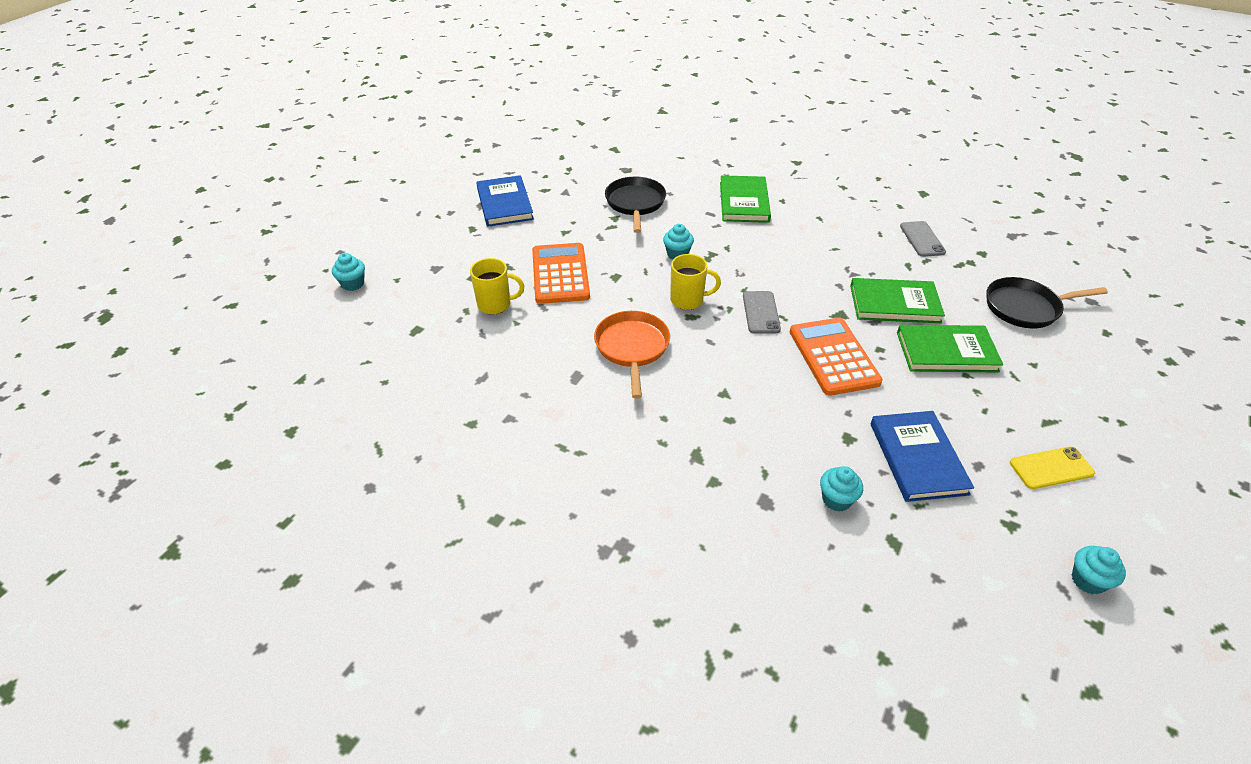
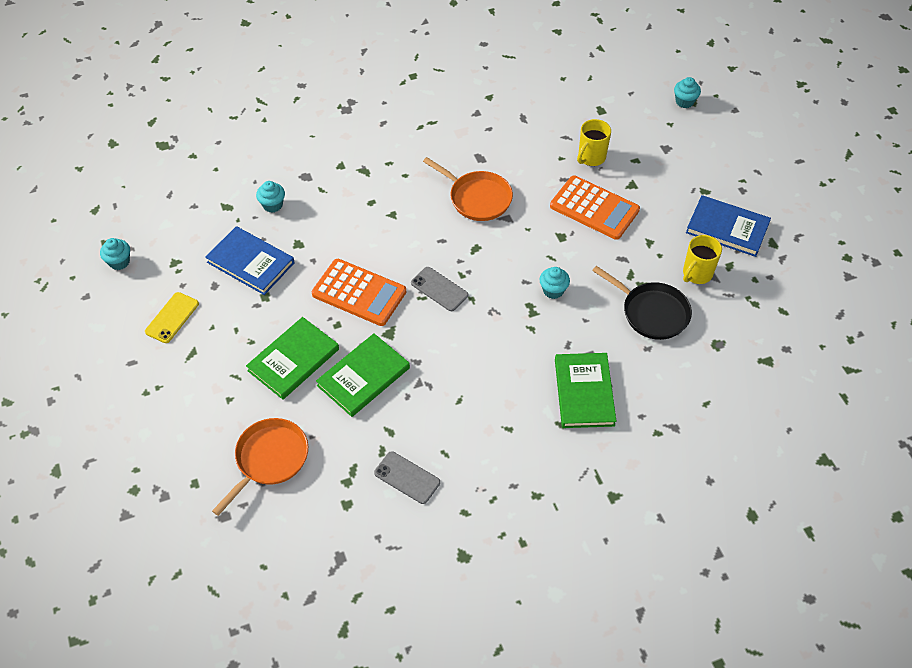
camera: 130 degrees right, 10 degrees up
(688, 300) = (493, 258): yellow mug -> yellow mug (696, 274)
(744, 202) = (584, 392): green book -> green book turned 45 degrees clockwise
(1025, 307) = (269, 459): black pan -> orange pan

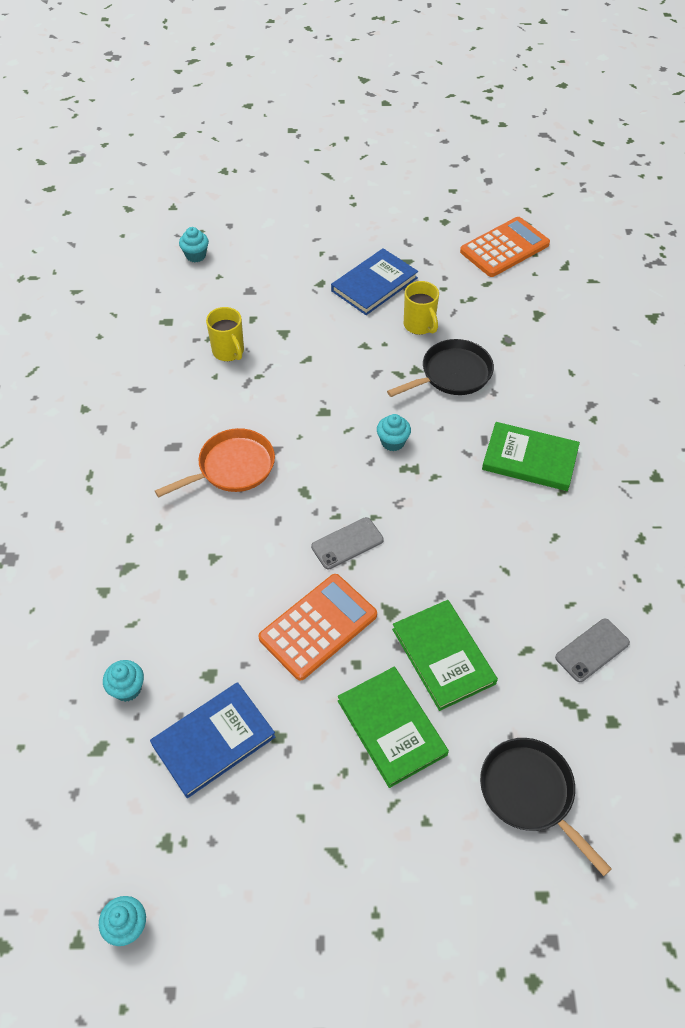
camera: 70 degrees left, 0 degrees up
(172, 318) = (264, 868): yellow phone -> none
(269, 459) = (530, 793): orange pan -> black pan
(594, 208) = (299, 372): orange calculator -> orange calculator (504, 248)

